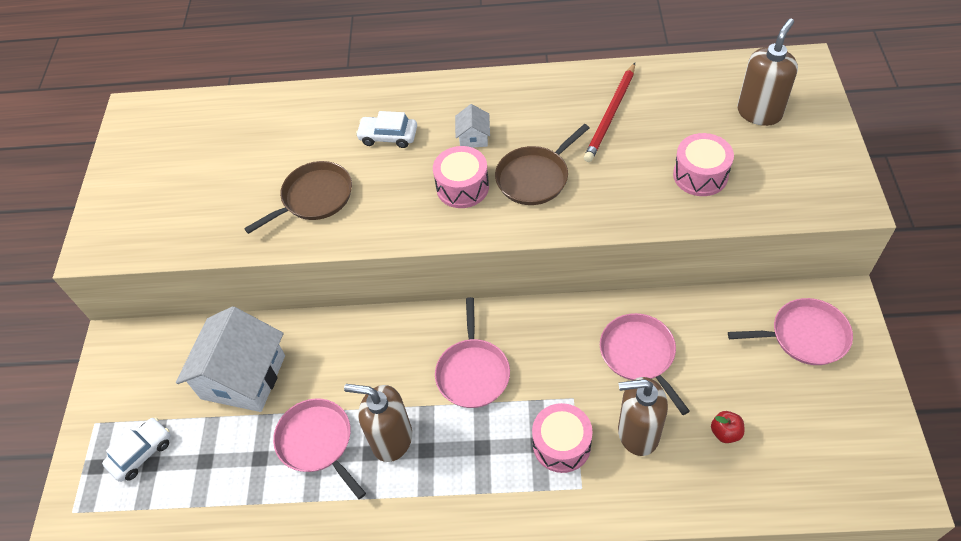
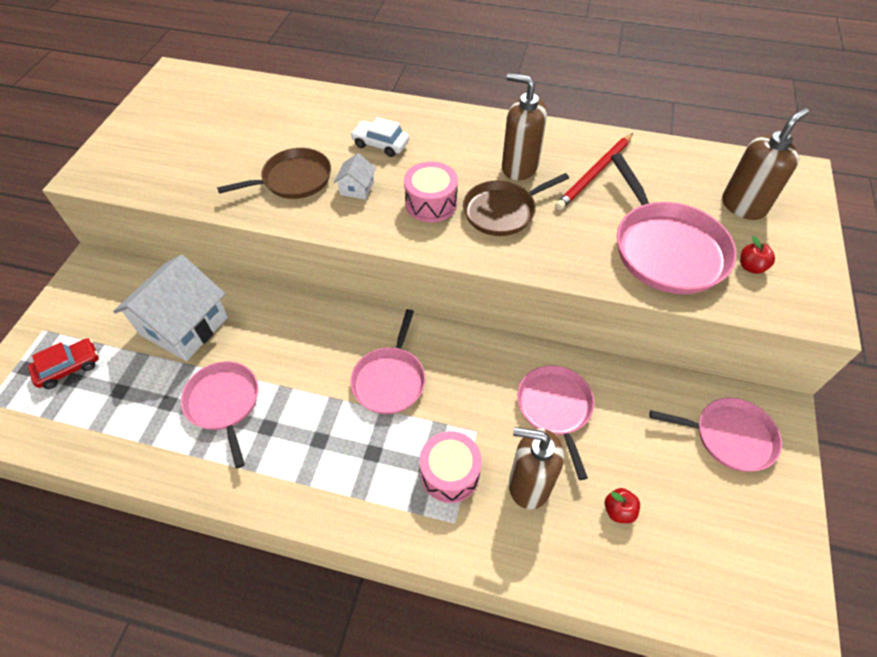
camera: 10 degrees right, 0 degrees up
(141, 453) = (69, 367): white car -> red car
(391, 439) = (291, 420): brown soap dispenser -> brown soap dispenser (519, 167)
(473, 137) = (458, 163): white house -> white house (357, 188)
(700, 175) = (666, 249): pink drum -> pink pan
(781, 173) = (751, 267): none -> red apple

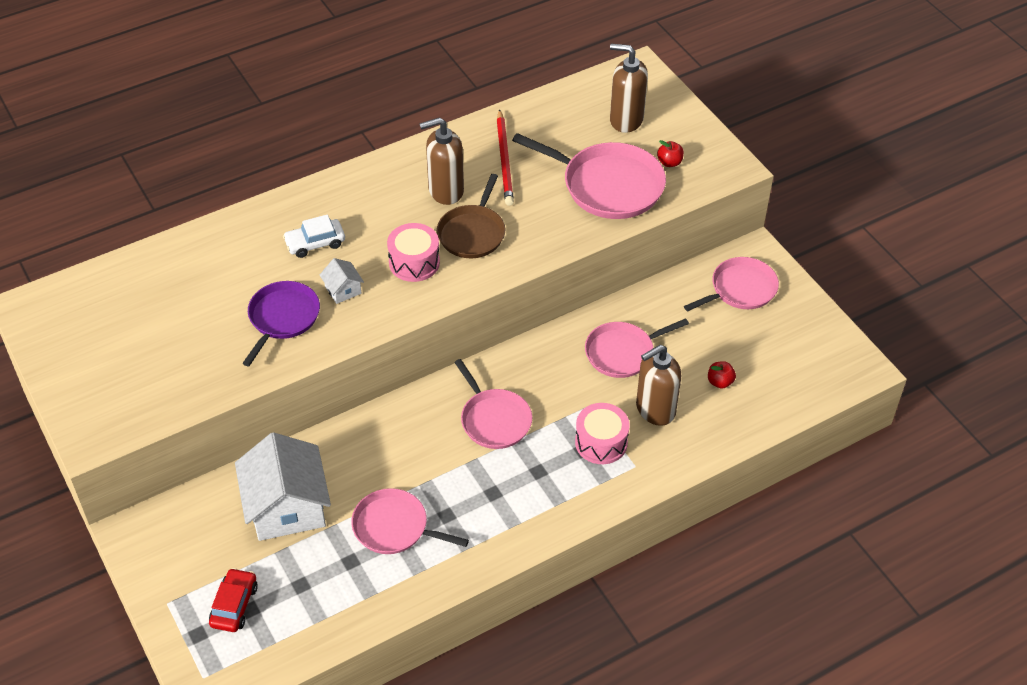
camera: 45 degrees left, 5 degrees down
(293, 179) = (282, 318): brown pan -> purple pan
(555, 408) = (622, 352): pink pan -> pink pan turned 60 degrees counterclockwise
(743, 206) = (626, 120): brown soap dispenser -> brown soap dispenser turned 75 degrees counterclockwise

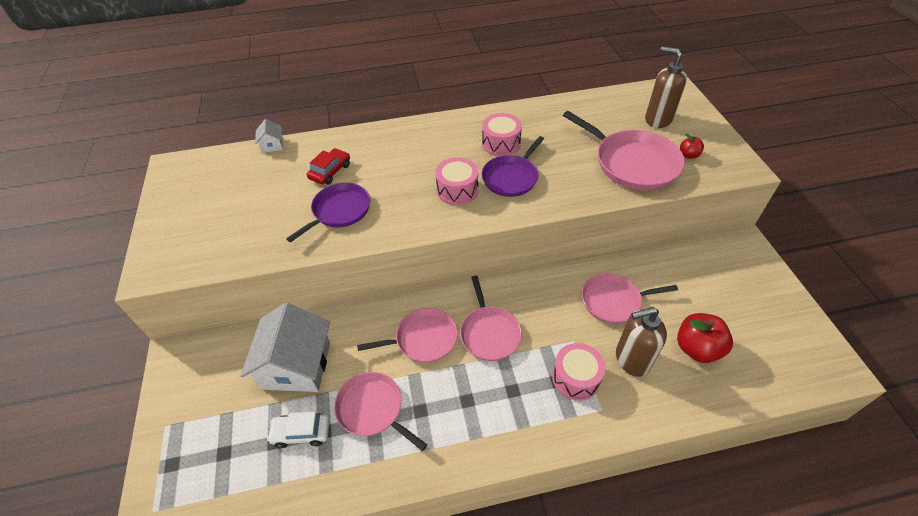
camera: 20 degrees right, 0 degrees up
(234, 605) = (213, 445): red car -> red car (330, 171)
(315, 243) = (389, 162): white car -> white car (301, 432)
(343, 290) = (394, 199): white house -> white house (272, 145)
(445, 191) = (501, 144): brown soap dispenser -> pink drum
(472, 233) = (511, 177): brown pan -> purple pan
(504, 160) = (553, 131): red pencil -> none
(720, 382) = (697, 348): red apple -> red apple, size x1.95
(740, 289) = (727, 271): pink pan -> pink pan (423, 339)

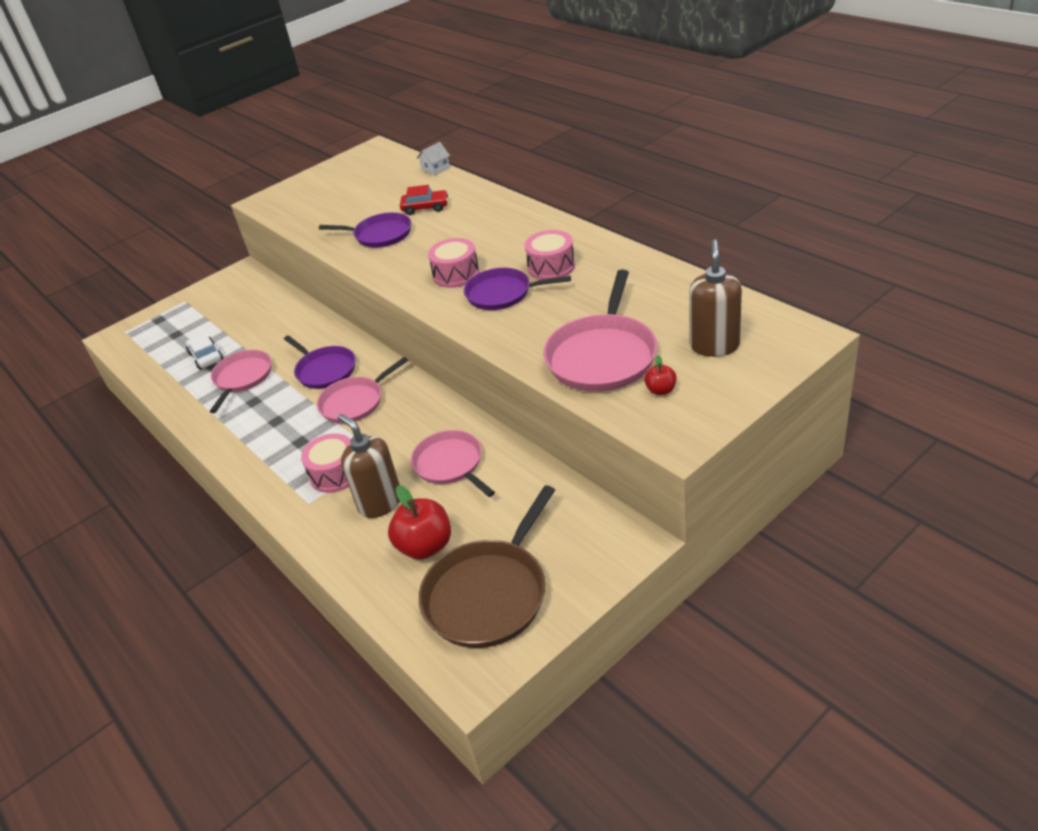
camera: 65 degrees right, 10 degrees down
(297, 365) = (262, 324): white house -> none
(423, 339) = (324, 370): pink pan -> purple pan
(762, 330) = (489, 594): none -> brown pan

